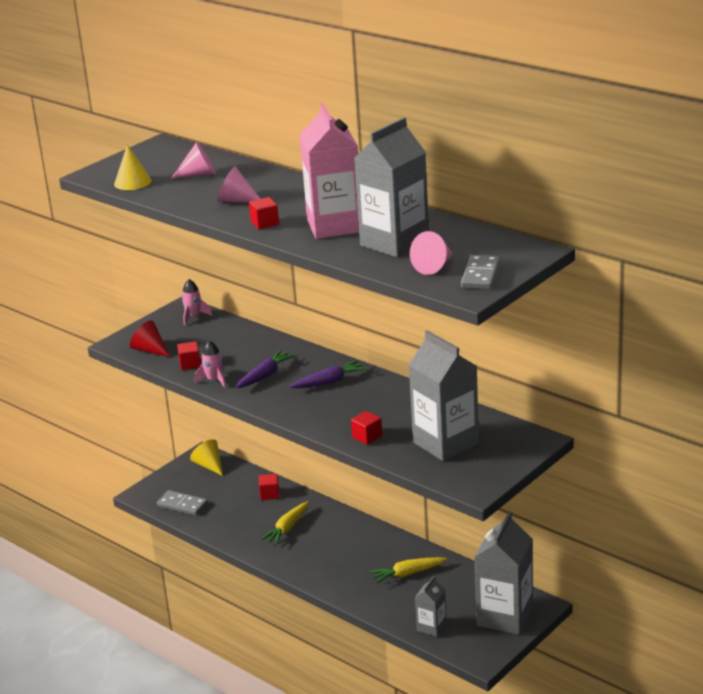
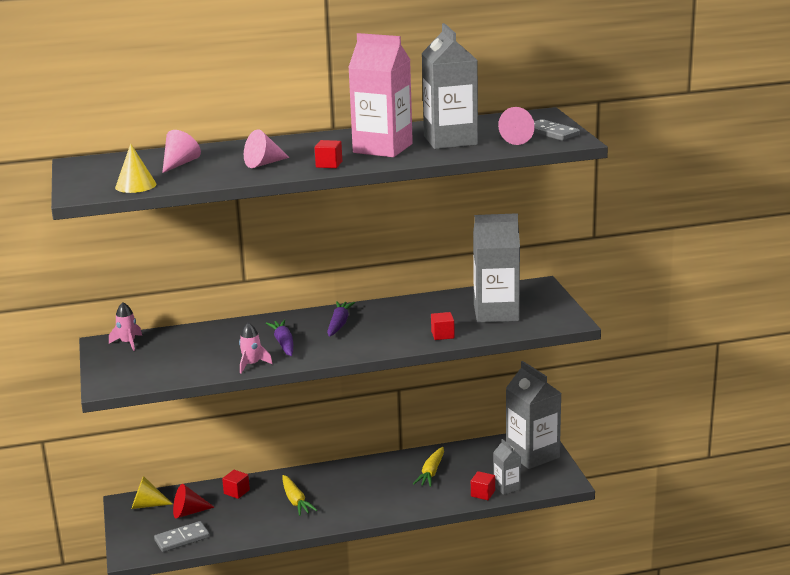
camera: 55 degrees left, 5 degrees down
(150, 350) = (147, 376): red cone -> red cone (188, 512)
(190, 364) = (206, 366): red cube -> red cube (483, 493)

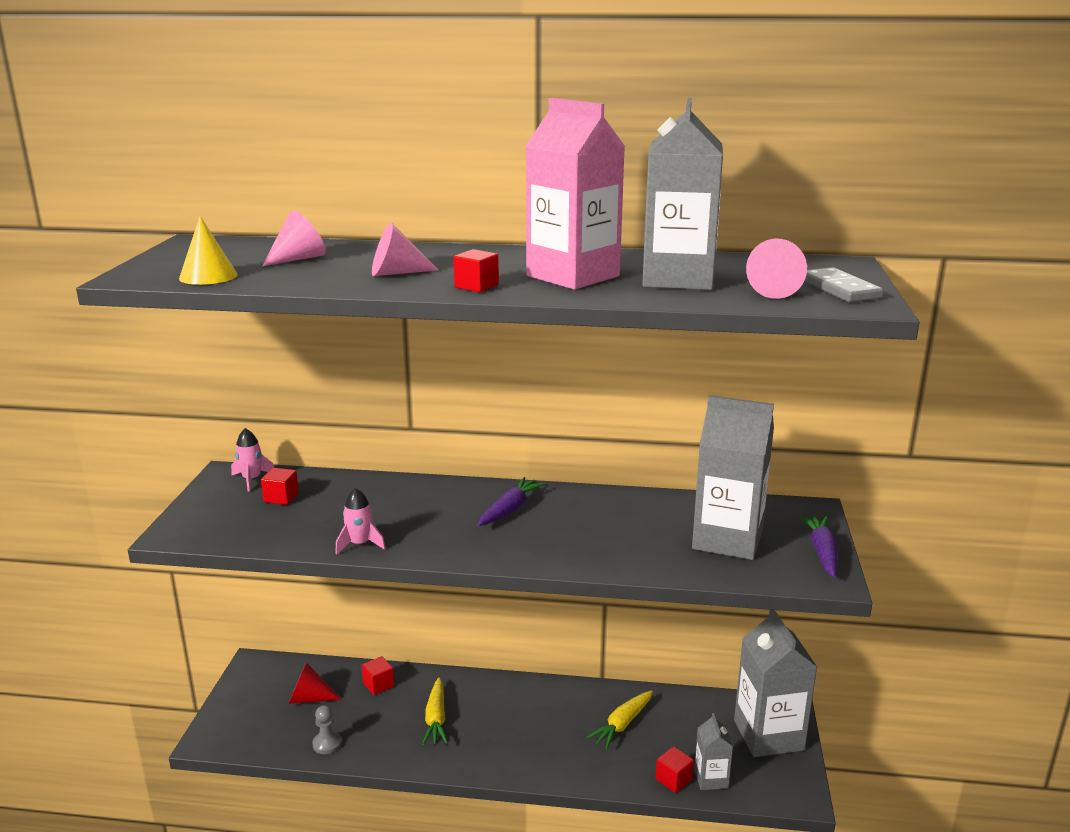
camera: 20 degrees right, 0 degrees up
(147, 505) = (273, 674): yellow cone -> none
(182, 539) = (277, 735): grey domino -> none
(225, 534) = (327, 744): none -> grey pawn
(283, 343) = (422, 522): purple carrot -> purple carrot (822, 552)
(442, 335) = (633, 558): red cube -> red cube (281, 497)

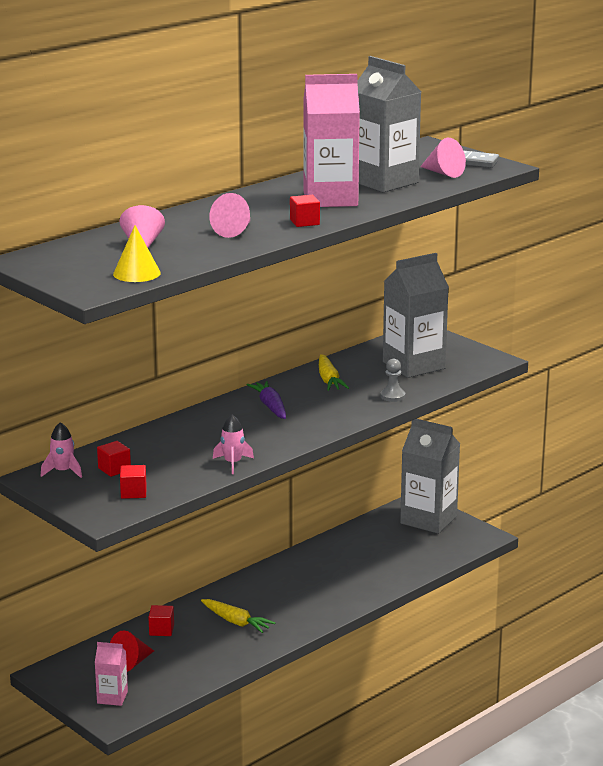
camera: 50 degrees left, 0 degrees up
(245, 718) = (112, 697): none -> pink carton
(327, 744) = (196, 673): grey pawn -> grey pawn (392, 396)
(622, 724) = (347, 560): yellow carrot -> yellow carrot (329, 380)
(673, 779) = (418, 566): red cube -> red cube (133, 492)
(711, 779) = (434, 555): grey carton -> none
(822, 552) = (467, 349): purple carrot -> none

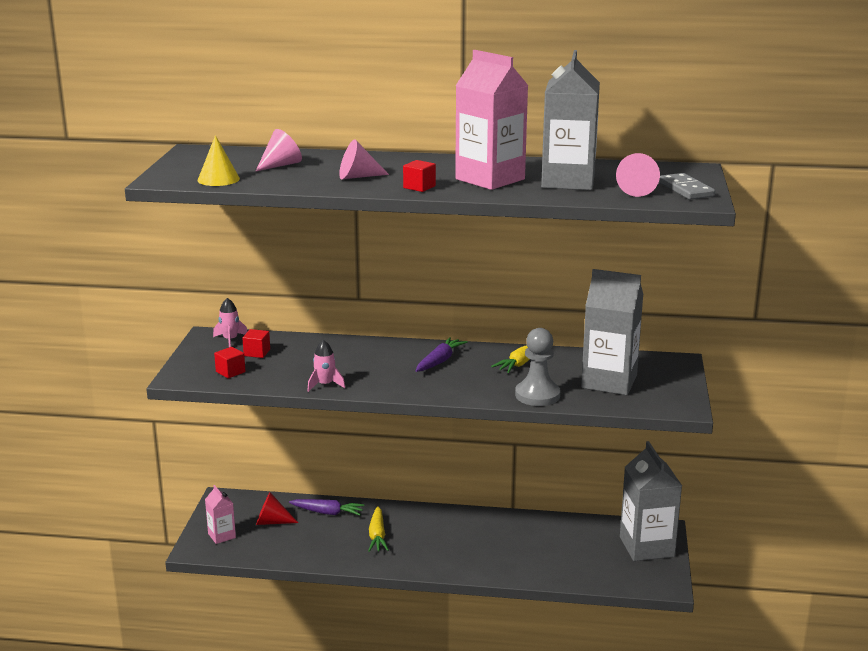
camera: 50 degrees right, 0 degrees up
(161, 630) = (327, 512): red cube -> purple carrot
(392, 396) = (537, 395): grey pawn -> grey pawn, size x1.79

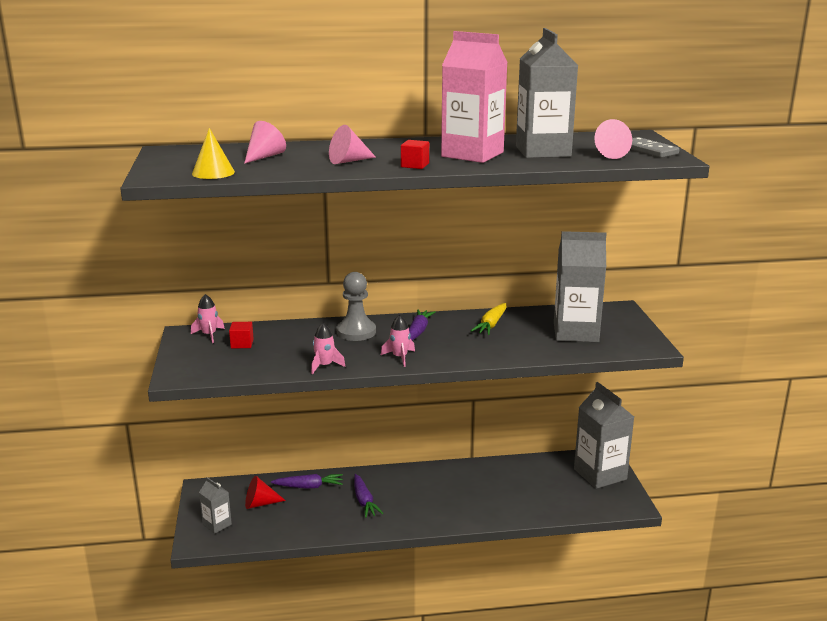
camera: 15 degrees left, 0 degrees up
(222, 536) = (217, 524): pink carton -> grey carton
(230, 372) = (226, 365): red cube -> none
(377, 536) = (364, 501): yellow carrot -> purple carrot
(405, 385) = (400, 357): none -> pink rocket
(537, 395) = (523, 352): grey pawn -> grey pawn (356, 332)

